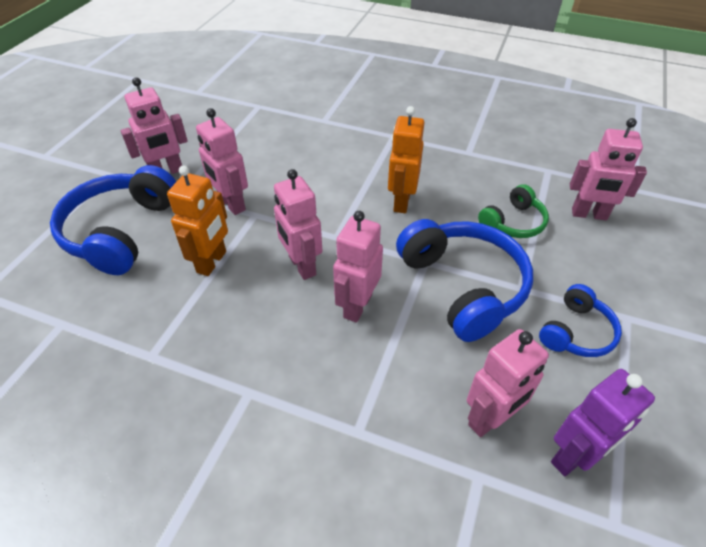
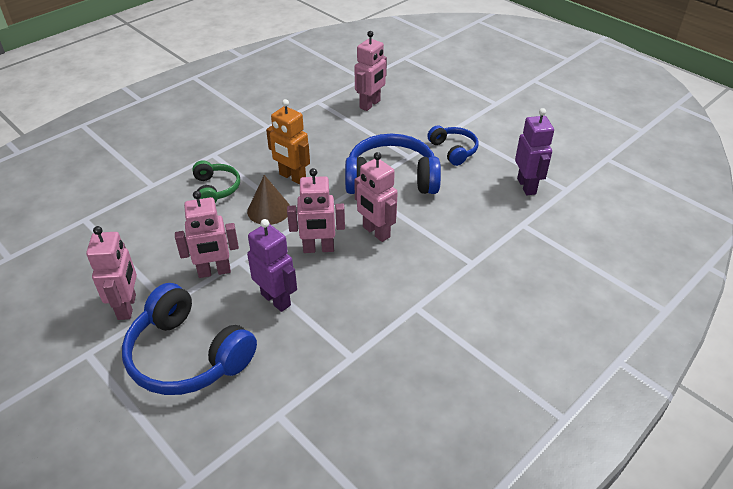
camera: 65 degrees left, 5 degrees down
(212, 262) = (276, 299): orange robot -> purple robot
(338, 205) = (269, 210): none -> brown cone
(490, 419) = (491, 206): pink robot -> none
(513, 222) = (353, 136): green headphones -> green headphones (215, 189)

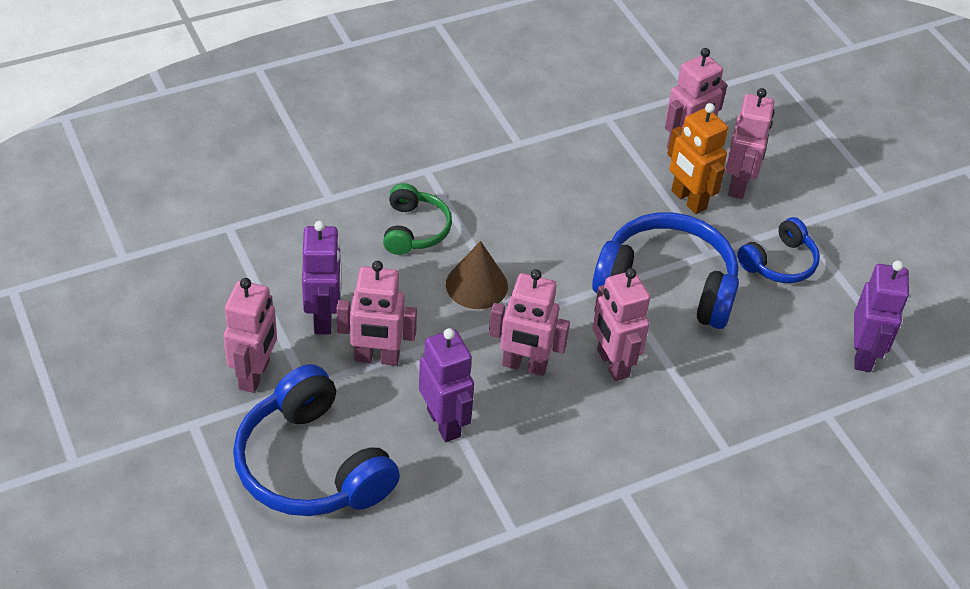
camera: 15 degrees right, 5 degrees up
(168, 257) = (324, 318): none -> purple robot
(292, 177) = (526, 241): orange robot -> orange robot (688, 200)
(410, 117) = (738, 185): none -> pink robot
(453, 150) = (779, 262): blue headphones -> blue headphones turned 60 degrees clockwise

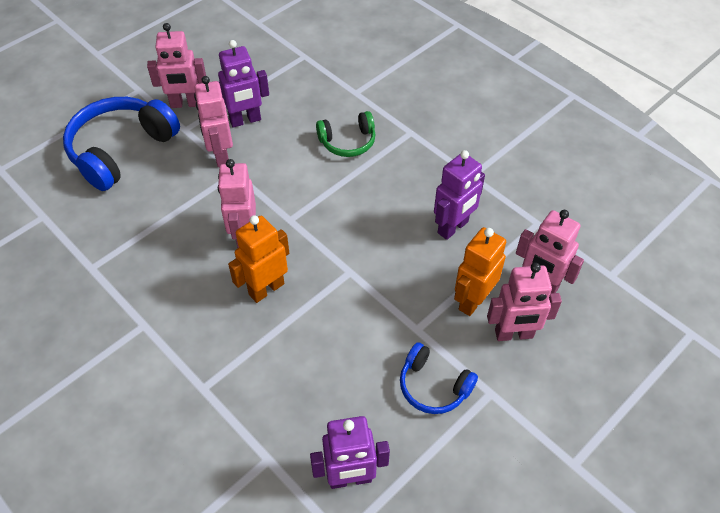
camera: 75 degrees right, 5 degrees up
(444, 423) = (176, 205): purple robot -> purple robot (453, 228)
(476, 285) = (310, 189): brown cone -> none
(612, 363) = (266, 289): pink robot -> orange robot
(667, 285) = (366, 307): blue headphones -> none

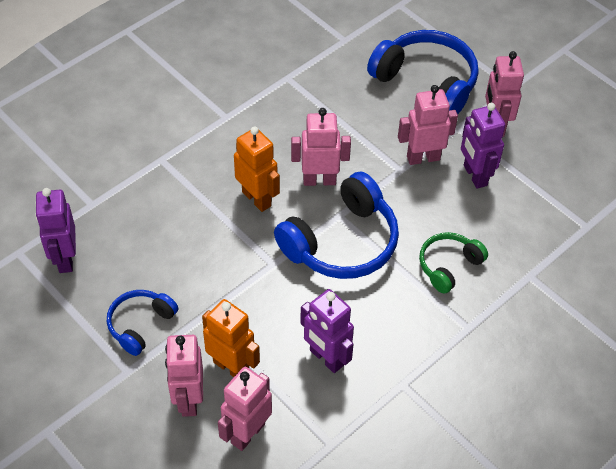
camera: 90 degrees right, 0 degrees up
(322, 217) = (341, 242): none -> blue headphones
(348, 142) = (449, 266): green headphones -> green headphones turned 60 degrees clockwise

